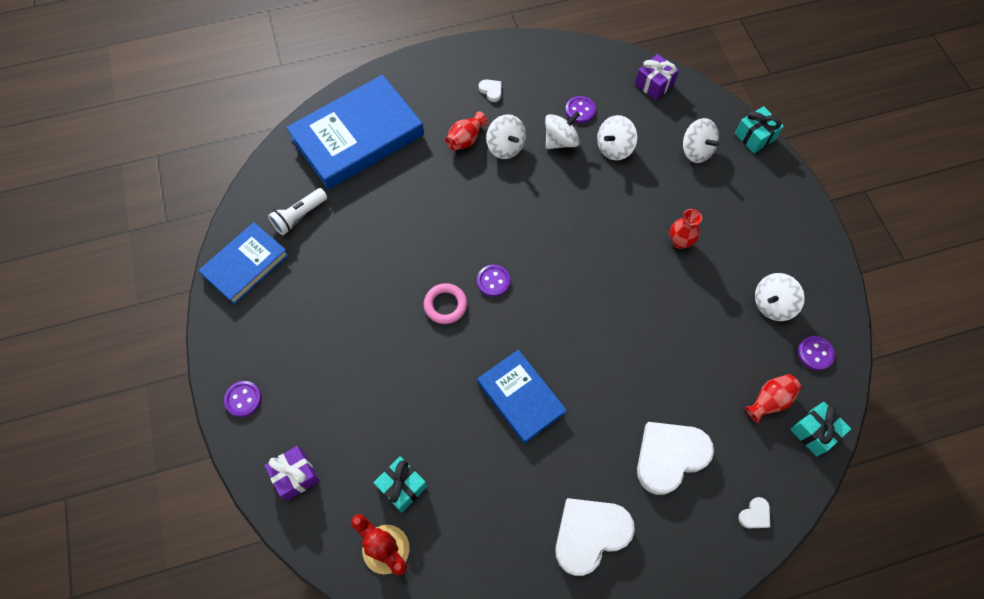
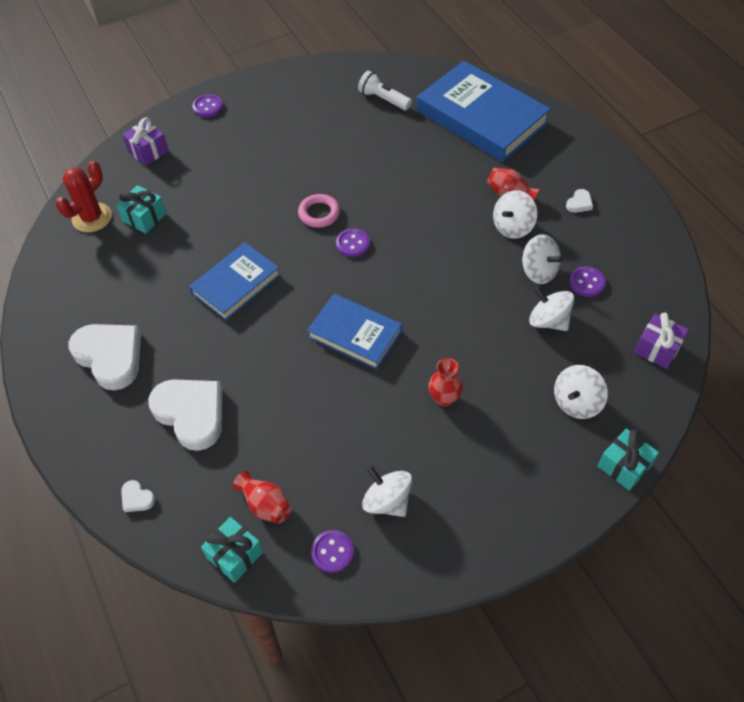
camera: 80 degrees right, 10 degrees down
(245, 265) = (327, 79): blue book -> blue book (355, 334)

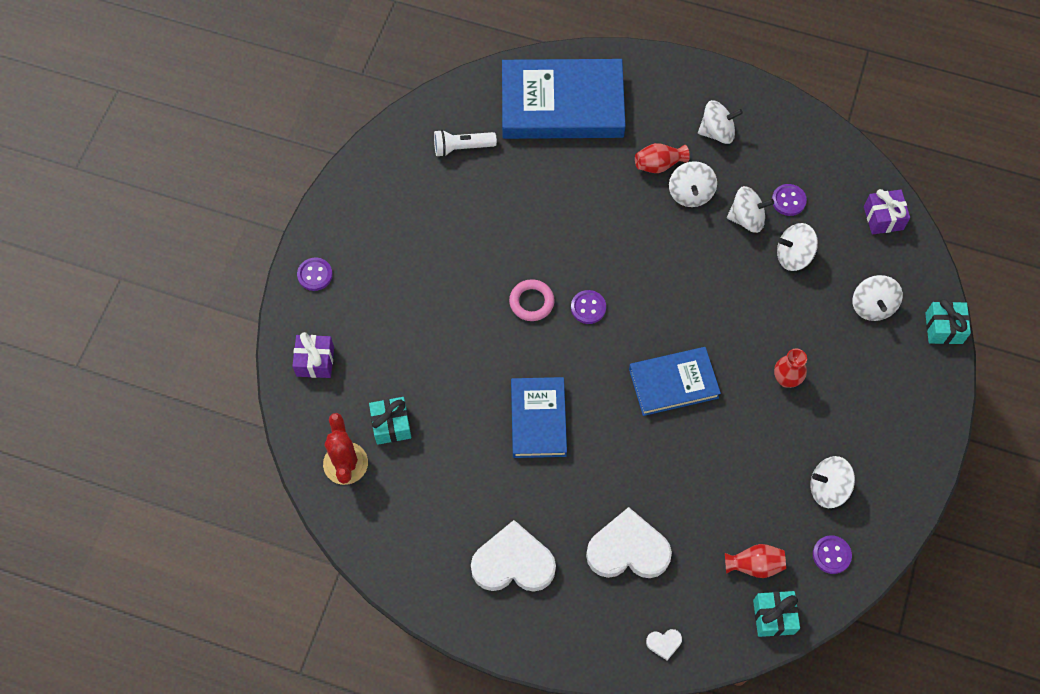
camera: 45 degrees left, 10 degrees up
(579, 203) = (717, 132): white heart -> white spinning top

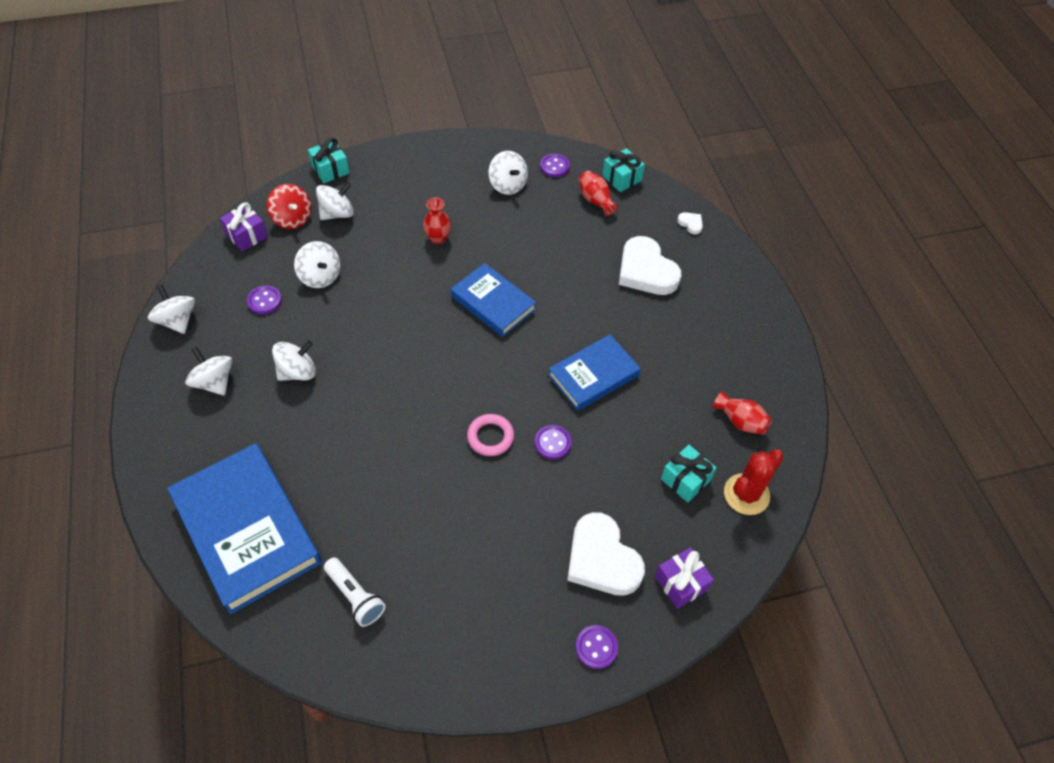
camera: 125 degrees left, 10 degrees down
(513, 563) = (716, 332): white heart -> white heart (602, 559)
(588, 308) = (466, 392): purple button -> purple button (552, 443)
(659, 165) = (278, 410): red vase -> red vase (740, 421)
(747, 218) = (301, 321): white spinning top -> white spinning top (177, 321)
(886, 264) = (292, 219): none -> red spinning top

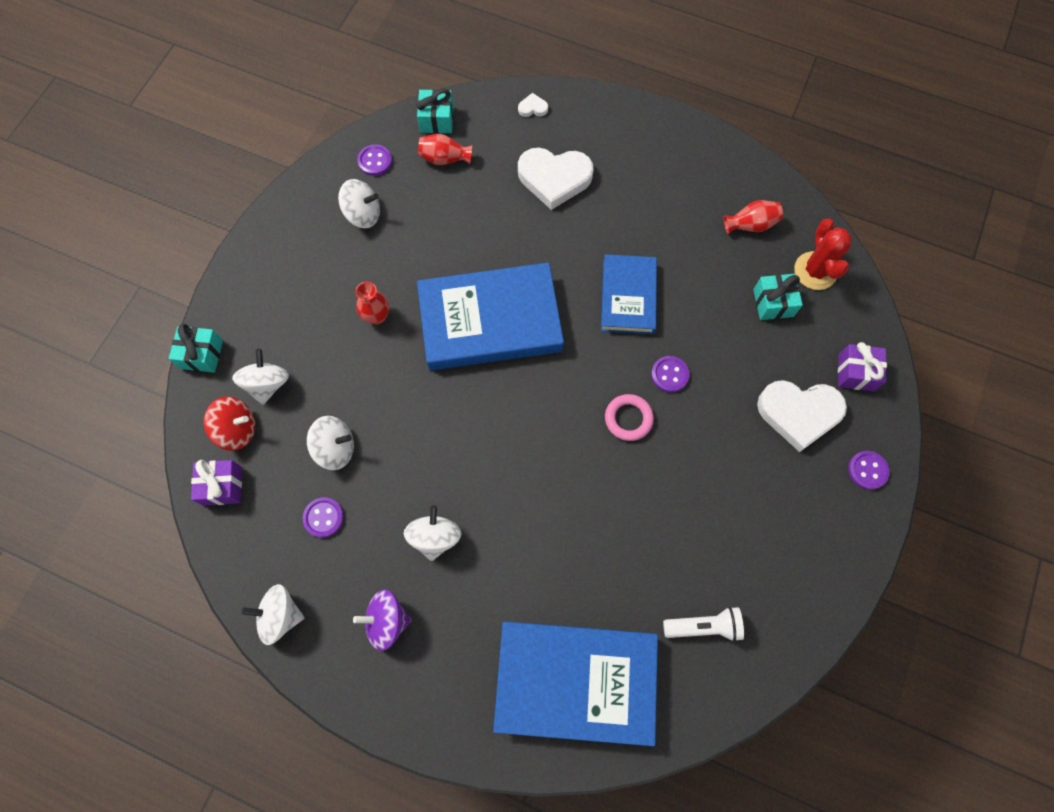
camera: 50 degrees left, 15 degrees up
(214, 382) = (387, 621): white spinning top -> purple spinning top
(493, 303) = (490, 321): blue book -> blue book, size x1.67

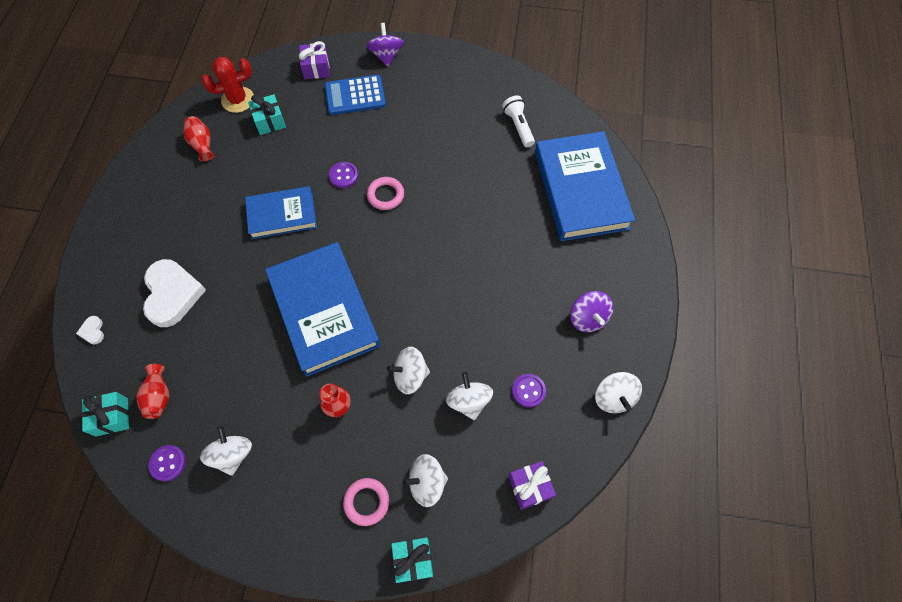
camera: 105 degrees left, 5 degrees down
(237, 429) = (476, 494): red spinning top -> none
(271, 324) = (366, 502): none -> pink ring
(435, 537) = (516, 303): white spinning top -> white spinning top (410, 375)
(799, 413) = (355, 96): white heart -> blue calculator
(867, 470) = (386, 55): purple button -> purple spinning top

